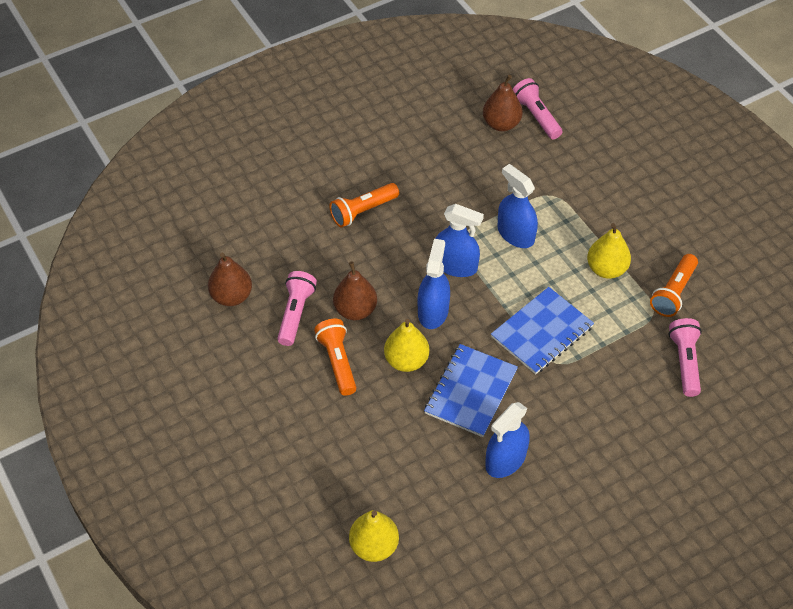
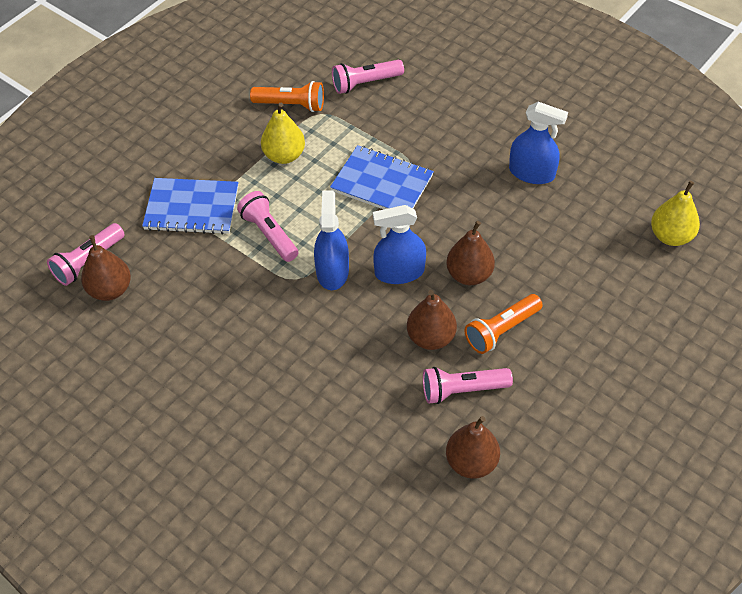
camera: 110 degrees left, 0 degrees up
(363, 211) = (292, 378): orange flashlight -> none
(406, 361) = (469, 275): yellow pear -> brown pear
(471, 391) = (476, 216): blue notebook -> blue notebook (192, 208)
(515, 234) = (269, 234): blue spray bottle -> pink flashlight

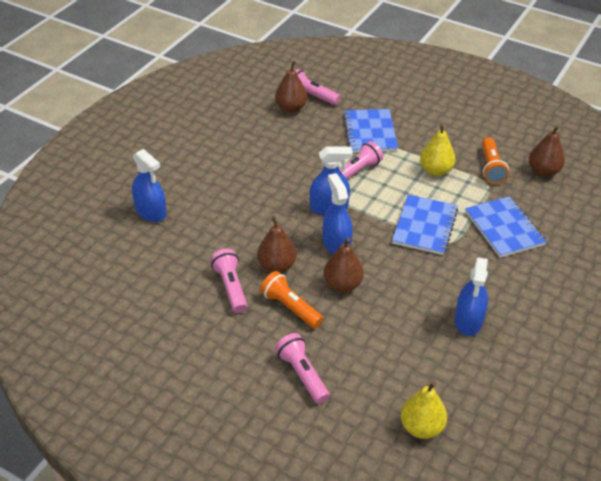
camera: 80 degrees right, 10 degrees down
(303, 481) = (151, 212): none -> blue spray bottle
(365, 83) = (534, 207): pink flashlight -> pink flashlight (302, 374)
(396, 115) = (504, 228): none -> blue notebook
(471, 462) = (168, 296): brown pear -> brown pear (543, 171)

